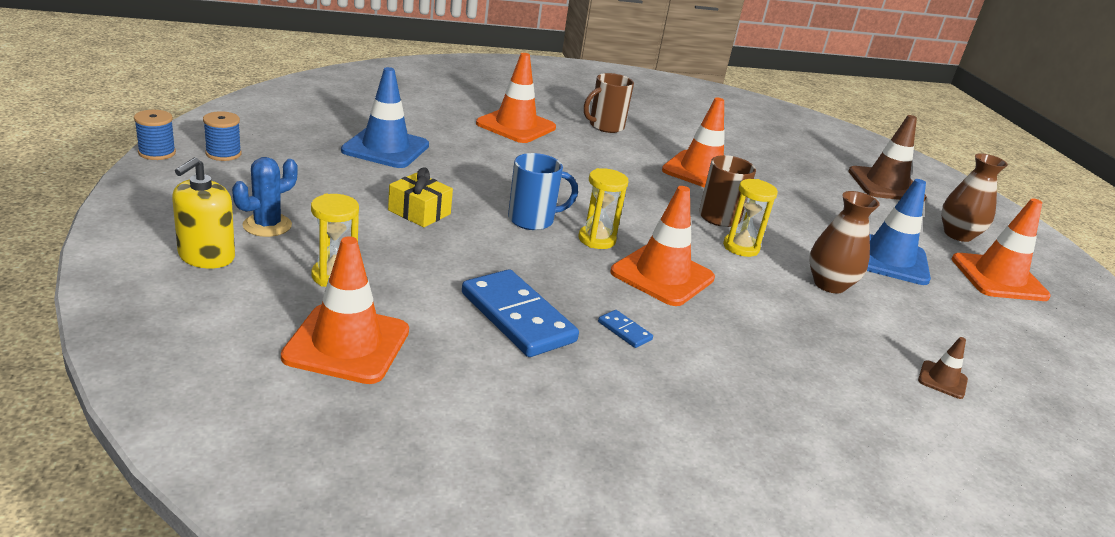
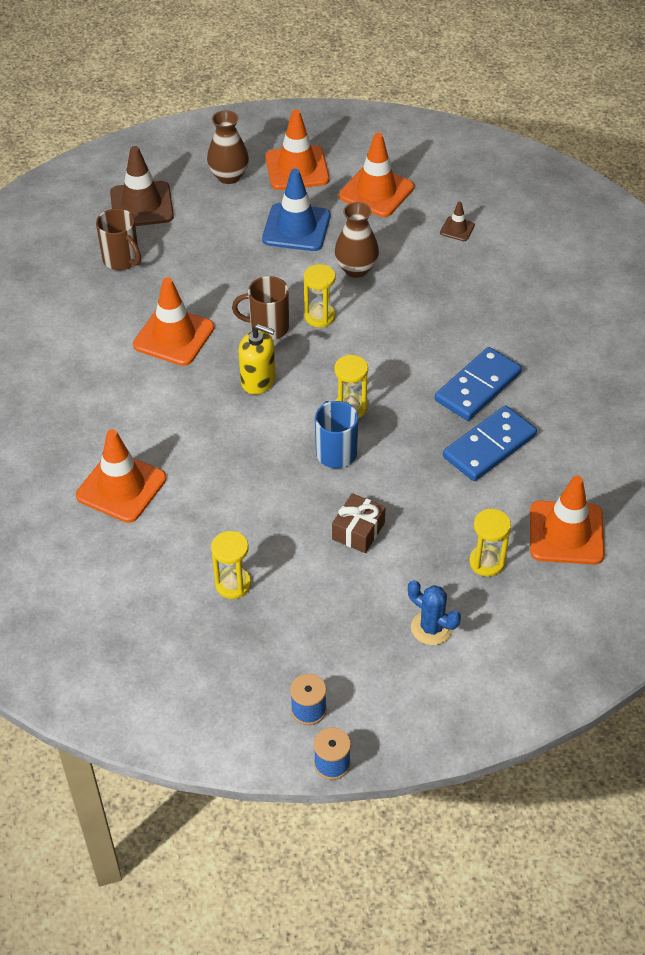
camera: 90 degrees left, 20 degrees up
(206, 256) = (498, 650): yellow soap dispenser -> yellow soap dispenser (258, 380)
(385, 148) = (233, 584): blue traffic cone -> yellow hourglass
(419, 212) = (358, 531): yellow gift -> brown gift
(605, 126) = (87, 412): brown mug -> brown mug (122, 260)
(624, 331) = (478, 387): blue domino -> blue domino, size x2.30
(662, 275) = (390, 366): orange traffic cone -> orange traffic cone (376, 192)

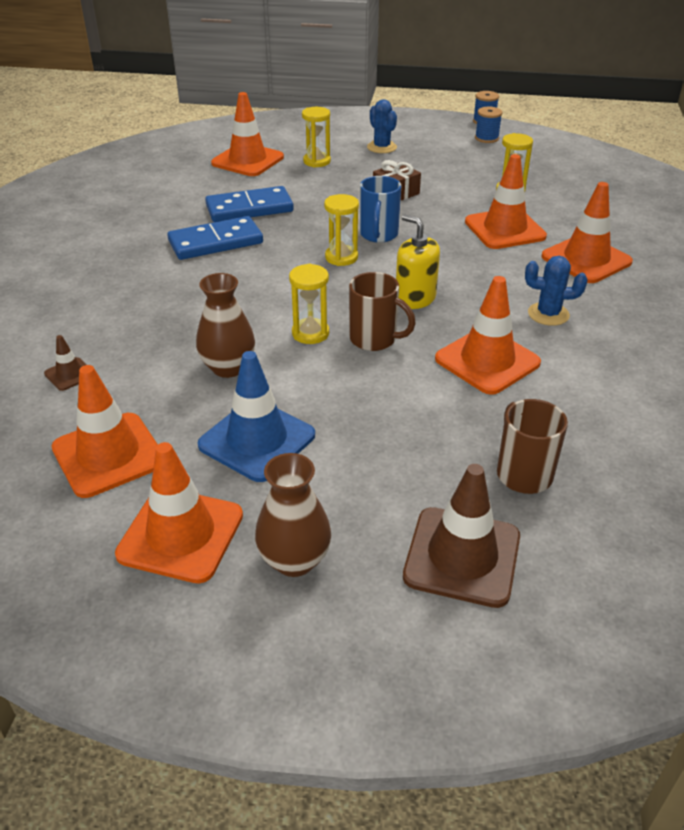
camera: 155 degrees left, 10 degrees down
(140, 401) = (548, 314): none -> blue cactus
(215, 507) = (504, 229): none -> orange traffic cone

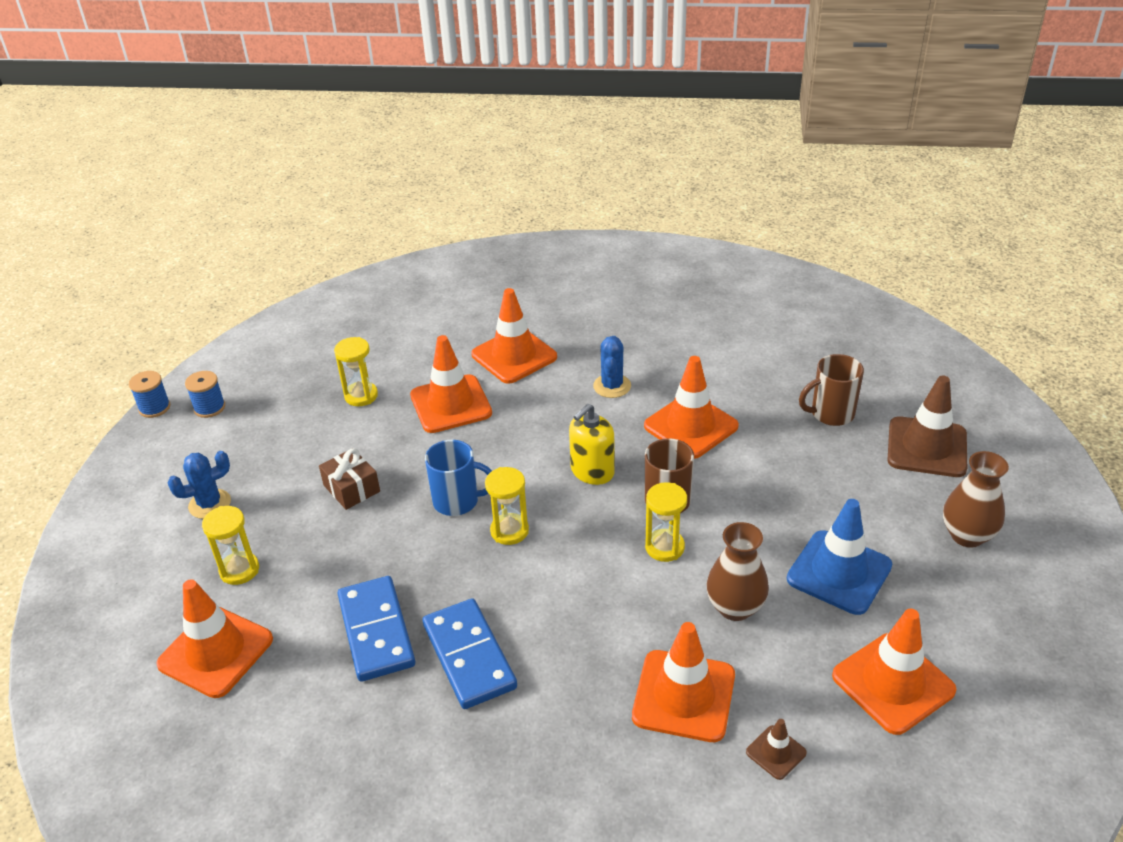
camera: 90 degrees left, 0 degrees up
(181, 535) = (970, 609): orange traffic cone -> orange traffic cone (684, 696)

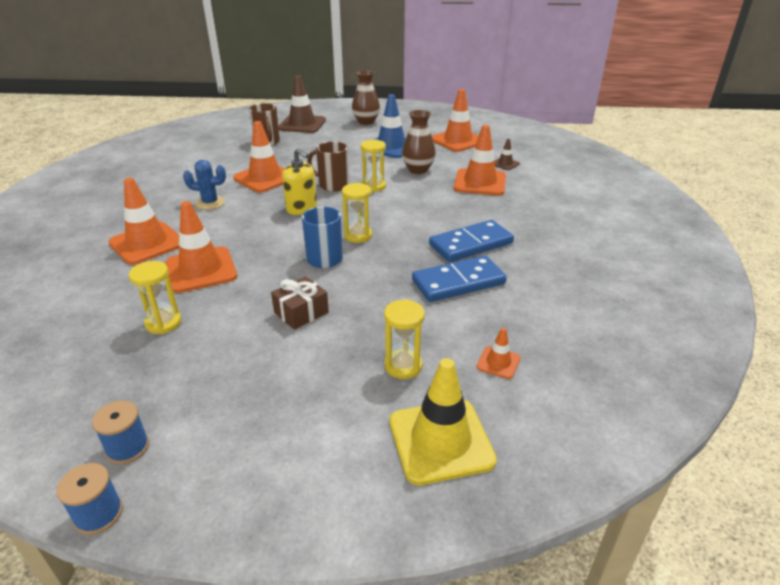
camera: 95 degrees left, 5 degrees down
(133, 593) = (440, 441): none -> yellow traffic cone
(210, 504) = (309, 408): blue cactus -> none
(216, 652) = (498, 362): orange traffic cone -> orange traffic cone, size x0.48

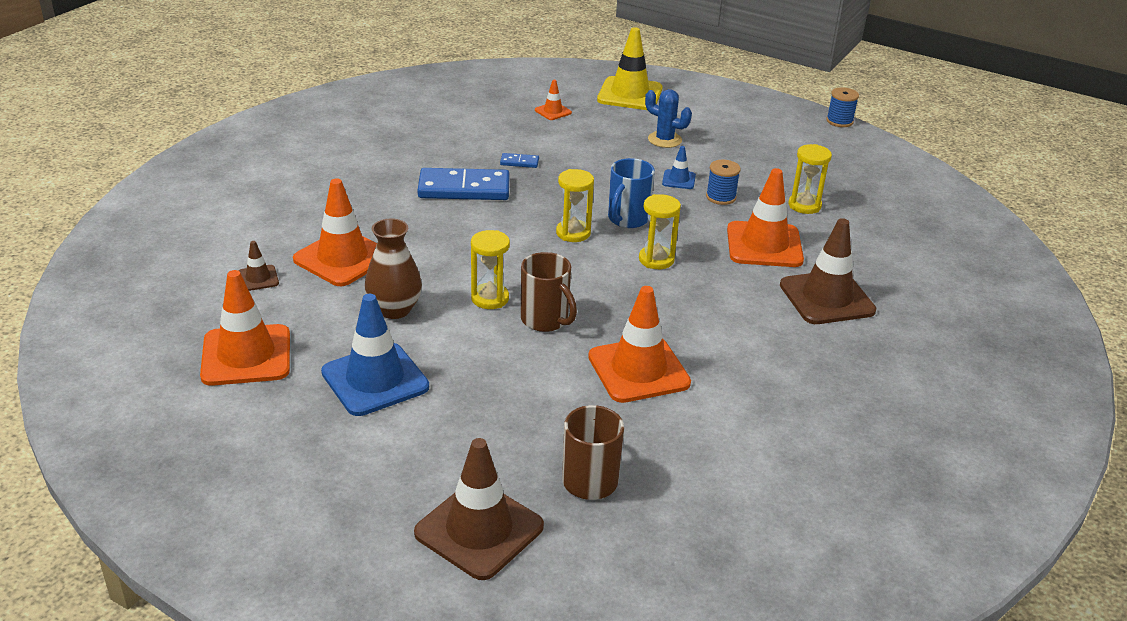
camera: 155 degrees left, 0 degrees up
(128, 447) = (826, 141): blue spool -> blue spool (721, 197)
(147, 243) = (826, 298): orange traffic cone -> brown traffic cone
(210, 203) = (738, 342): blue cactus -> blue cactus (664, 140)
(301, 208) = (615, 292): yellow soap dispenser -> none
(301, 312) = (678, 180): brown gift -> blue traffic cone
(366, 122) = (337, 486): brown vase -> none
(403, 366) = (622, 128): yellow hourglass -> yellow hourglass (656, 260)
(458, 282) = (519, 162): blue domino -> blue domino, size x0.43

